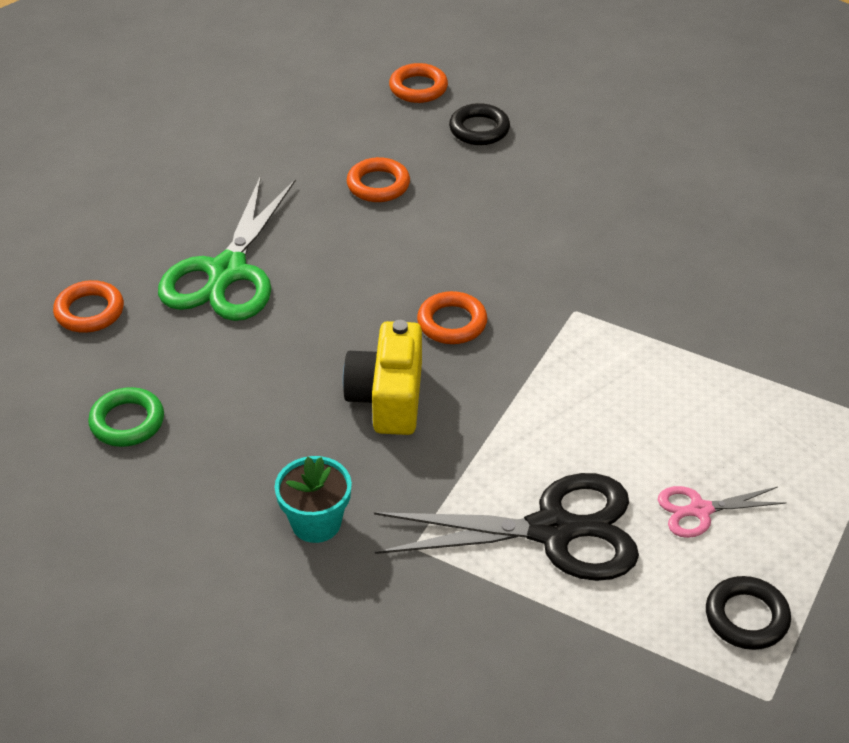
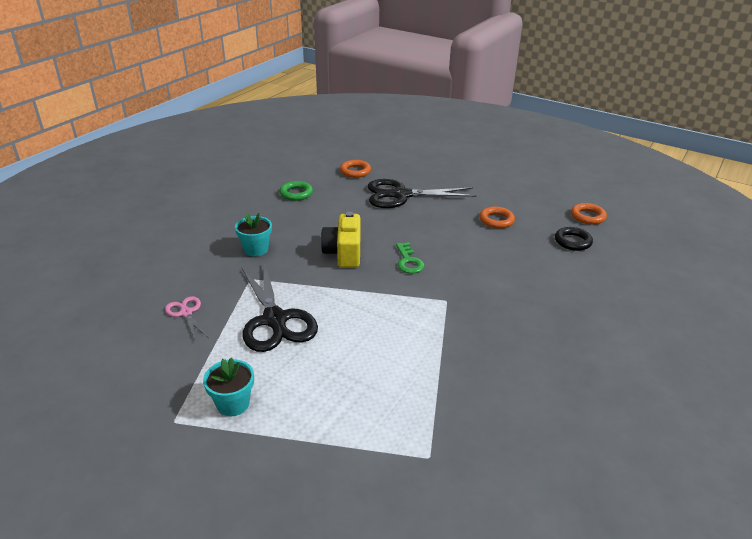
camera: 70 degrees right, 10 degrees down
(227, 272) = (401, 195): green scissors -> black scissors
(388, 398) = (344, 253): yellow camera -> yellow camera turned 75 degrees counterclockwise
(452, 323) = (408, 261): orange ring -> green key
(700, 510) = (310, 373): pink scissors -> pink scissors (186, 313)
(746, 617) = (233, 404): black ring -> turquoise flower pot

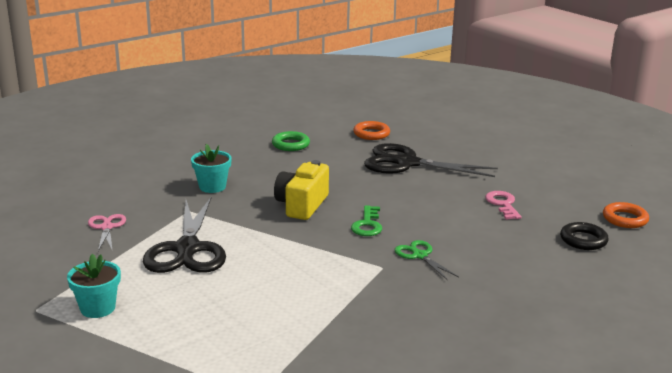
camera: 20 degrees right, 10 degrees down
(467, 283) = (420, 256): none -> green scissors
(496, 220) = (503, 204): orange ring -> pink key

